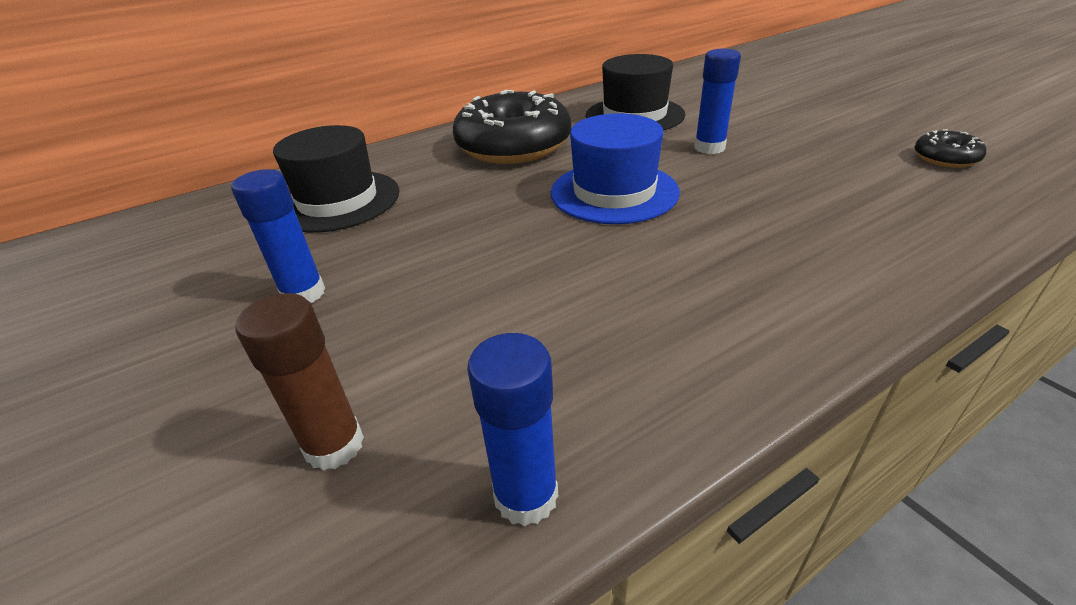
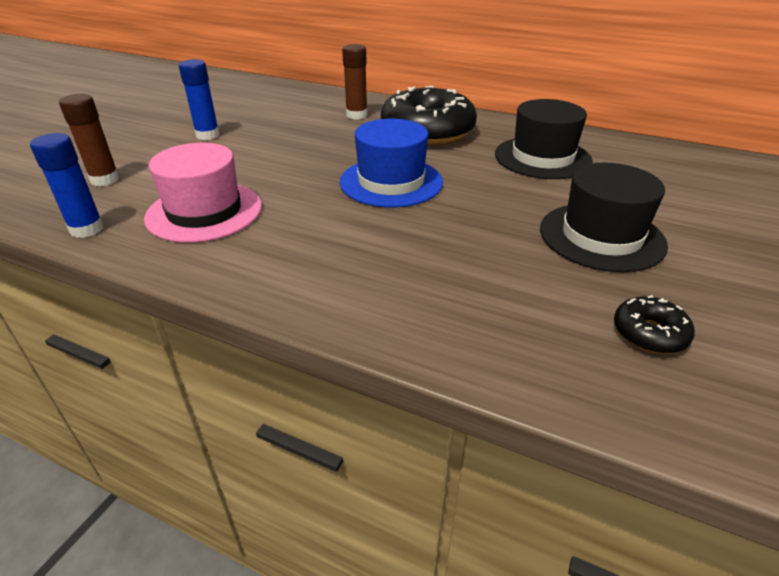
camera: 55 degrees right, 0 degrees up
(338, 201) = (302, 110): black hat -> black hat (601, 236)
(411, 171) = (356, 115): none -> brown glue stick
(573, 341) = (204, 212): none -> pink hat
(709, 148) = (514, 201): blue glue stick -> none

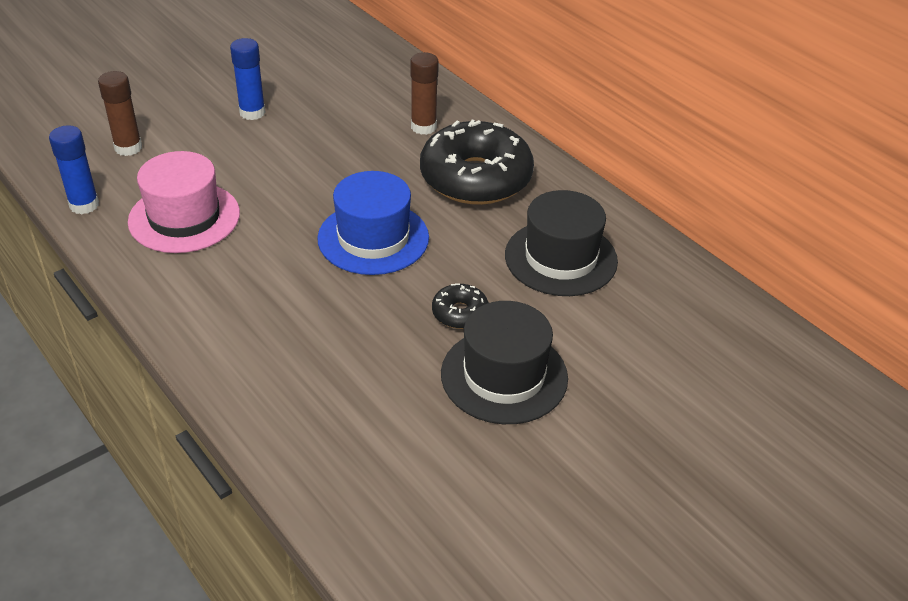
camera: 25 degrees right, 5 degrees up
(649, 333) = (429, 479): black donut -> black donut (460, 313)

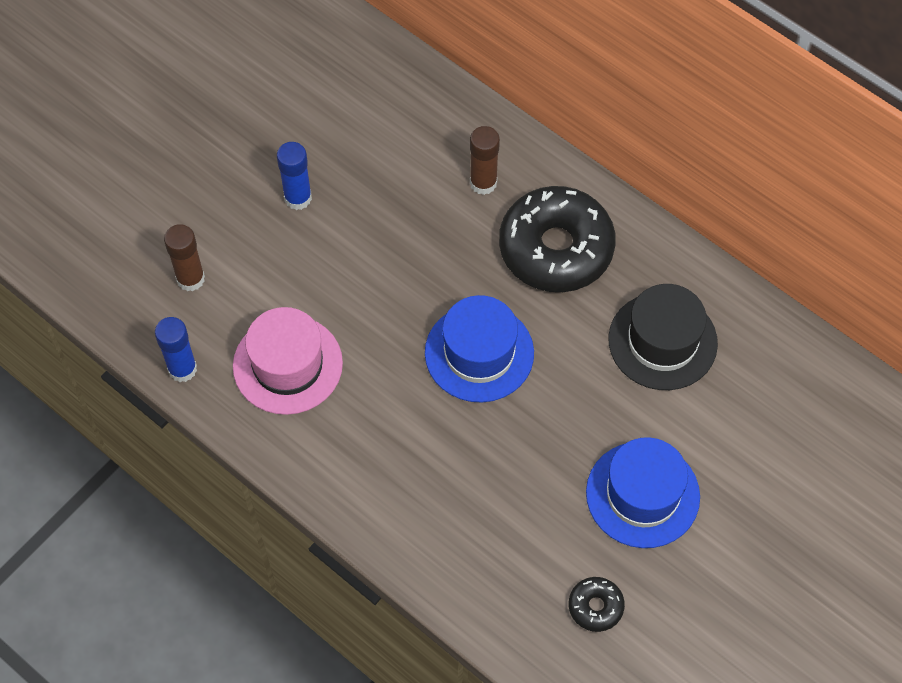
camera: 10 degrees left, 20 degrees up
(460, 313) = (586, 430): black donut -> black donut (595, 607)
(504, 376) = (642, 494): black hat -> blue hat

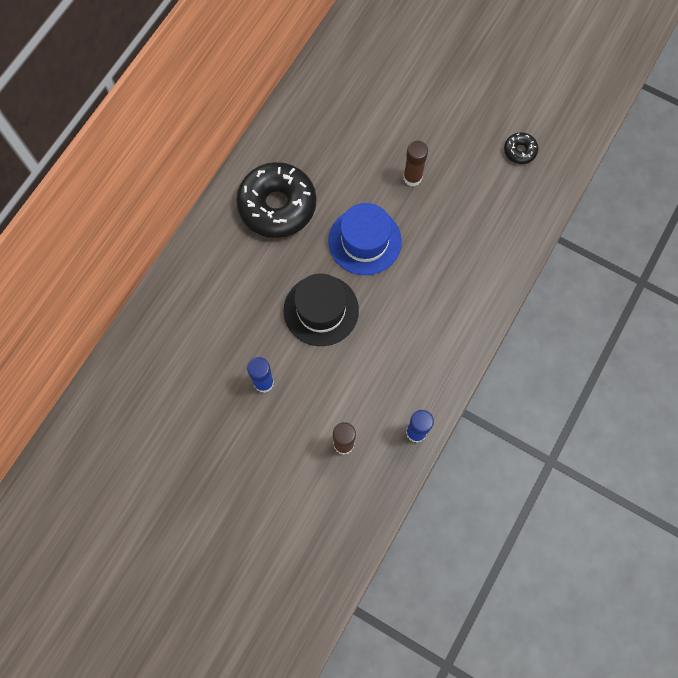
camera: 100 degrees left, 10 degrees up
(287, 365) = (398, 361): pink hat -> none
(483, 183) = (232, 259): brown glue stick -> brown glue stick (412, 178)
(642, 494) = (442, 134): blue hat -> none
(662, 341) = (335, 134): black hat -> black hat (321, 310)

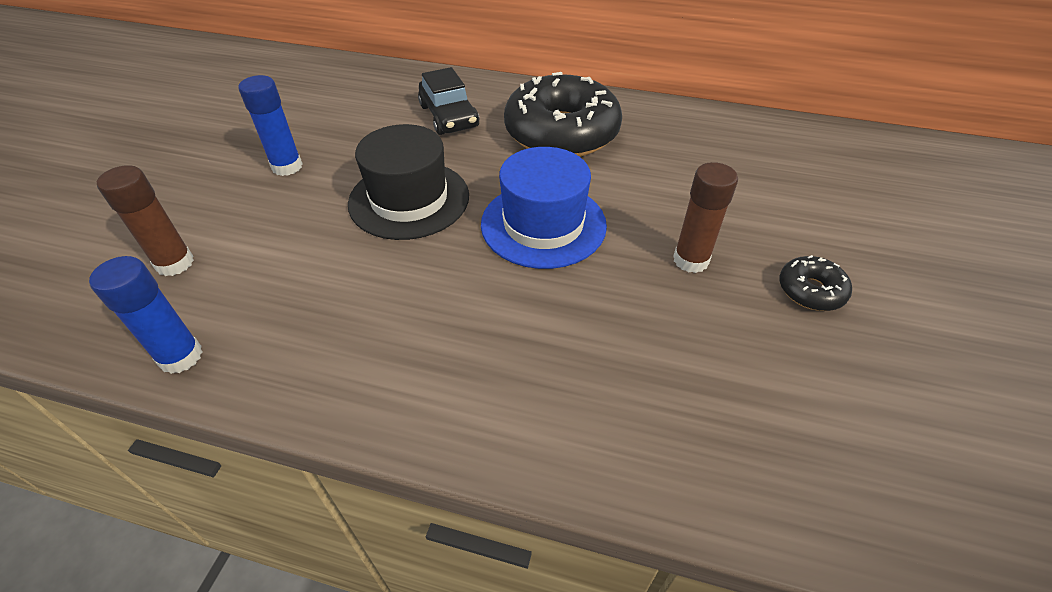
camera: 75 degrees right, 25 degrees down
(233, 272) = (449, 116): none -> black car
(520, 151) = (870, 423): black donut -> black donut (810, 291)

